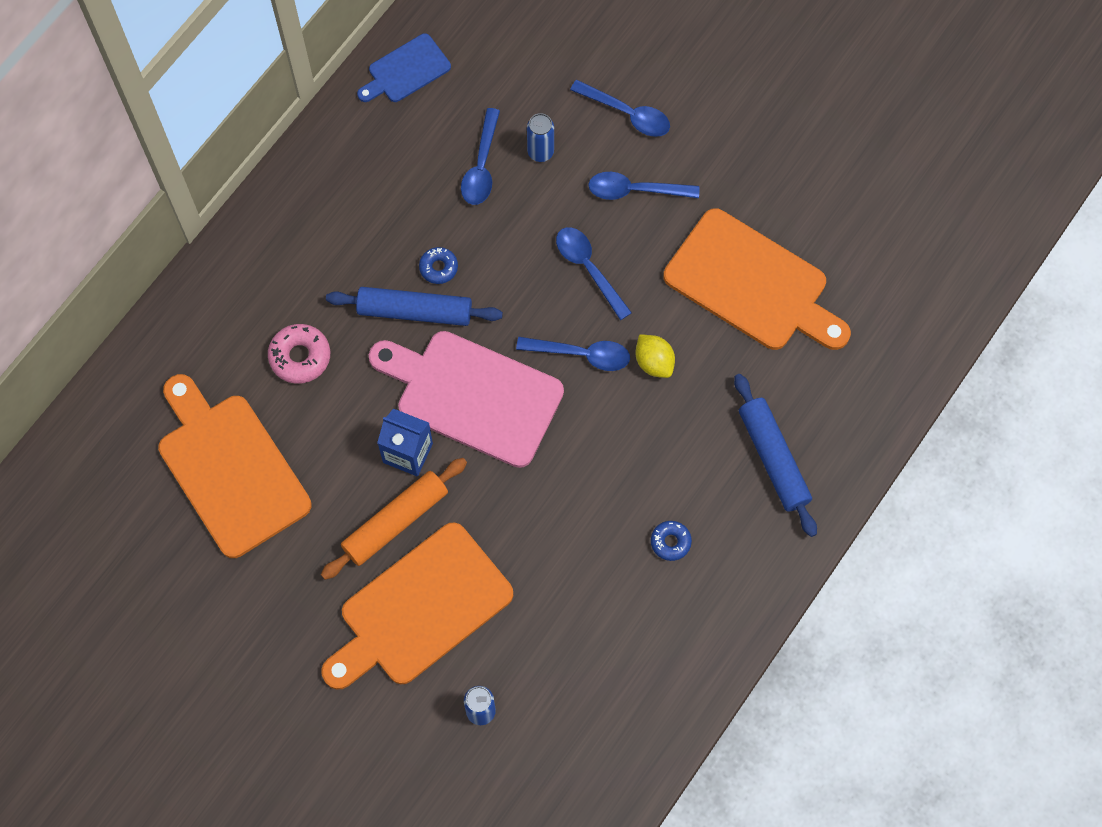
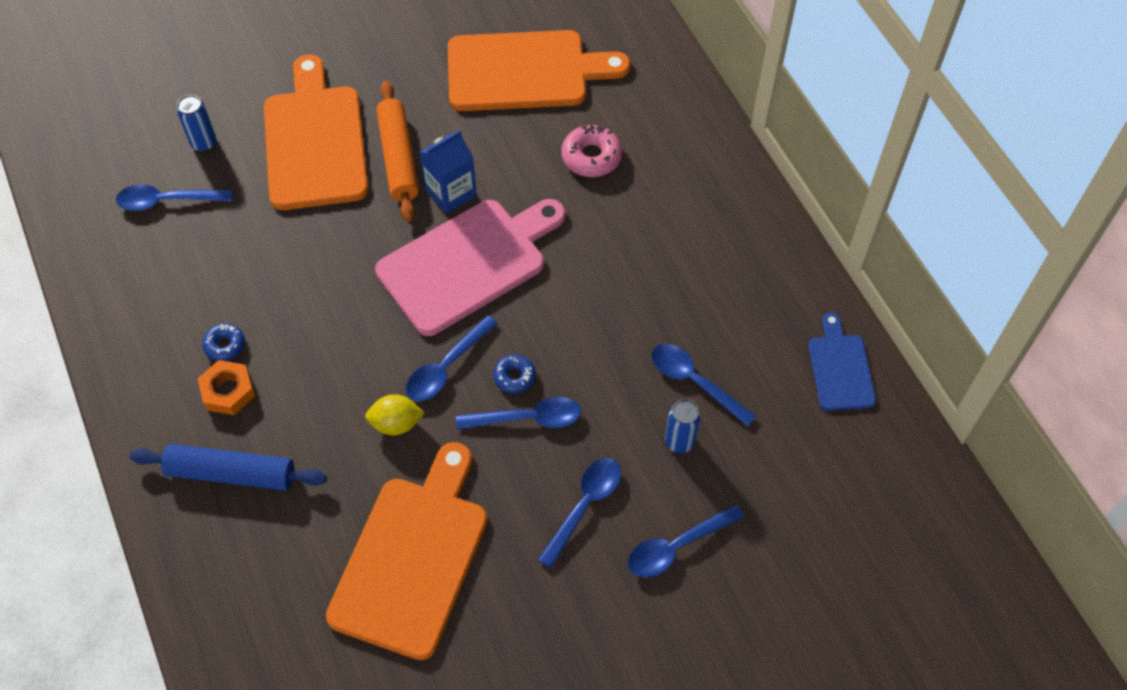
camera: 120 degrees right, 10 degrees down
(415, 311) = (578, 257): blue rolling pin -> none
(438, 268) = (609, 296): blue donut -> blue donut (514, 377)
(562, 698) = (167, 201): none -> blue spoon
(708, 510) = (228, 391): none -> orange nut
(752, 284) = (413, 558): orange cutting board -> orange cutting board turned 135 degrees clockwise

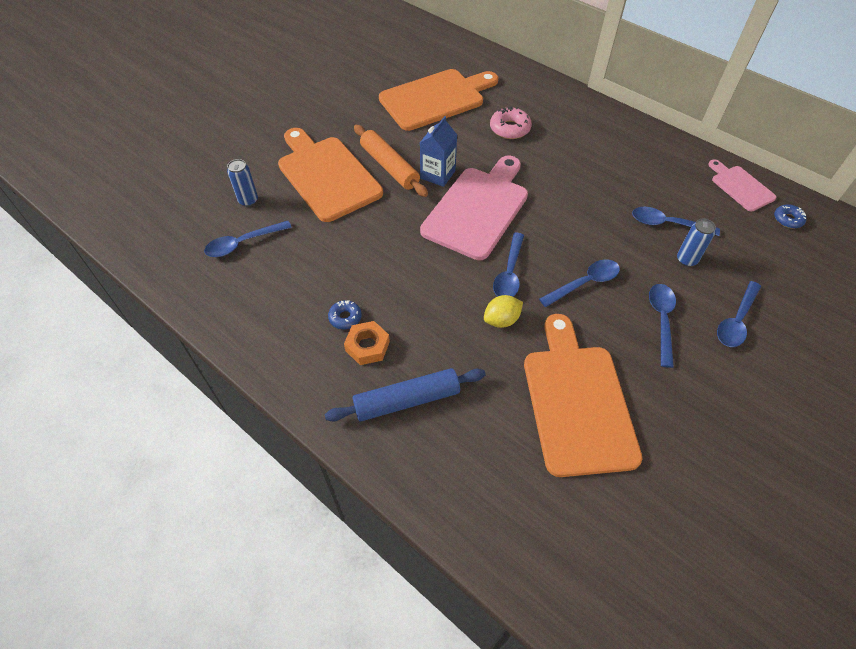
camera: 25 degrees left, 5 degrees down
(514, 377) = (557, 262): blue donut -> blue donut (787, 219)
(840, 368) = (740, 187): blue cutting board -> pink cutting board

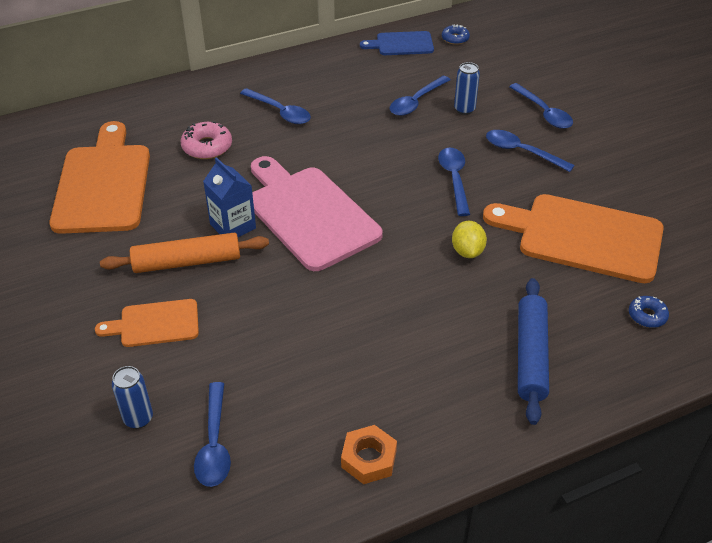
camera: 65 degrees left, 10 degrees down
(327, 175) = (155, 324): orange cutting board -> orange cutting board, size x0.52
(345, 317) = (397, 374): blue donut -> blue donut (647, 315)
(367, 346) = (447, 366): orange nut -> orange nut (369, 459)
(509, 273) = (412, 224): blue spoon -> blue spoon (280, 112)
(740, 187) = (401, 44): pink cutting board -> blue cutting board

